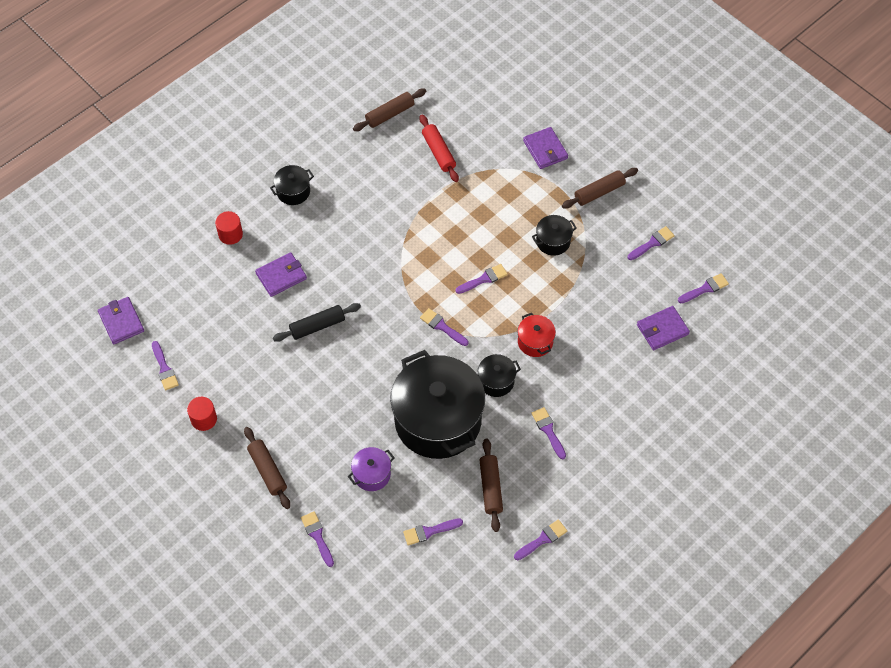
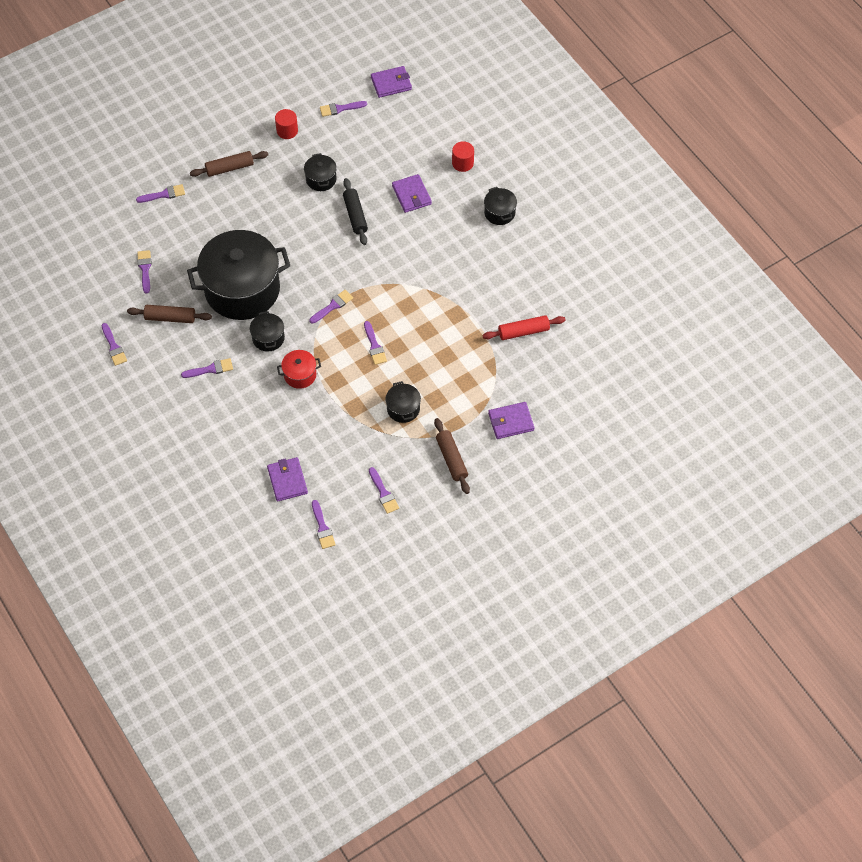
camera: 100 degrees right, 0 degrees up
(271, 369) = (321, 179): none -> black pot
(372, 474) = (206, 237): purple pot -> none
(390, 114) = (575, 298): brown rolling pin -> none

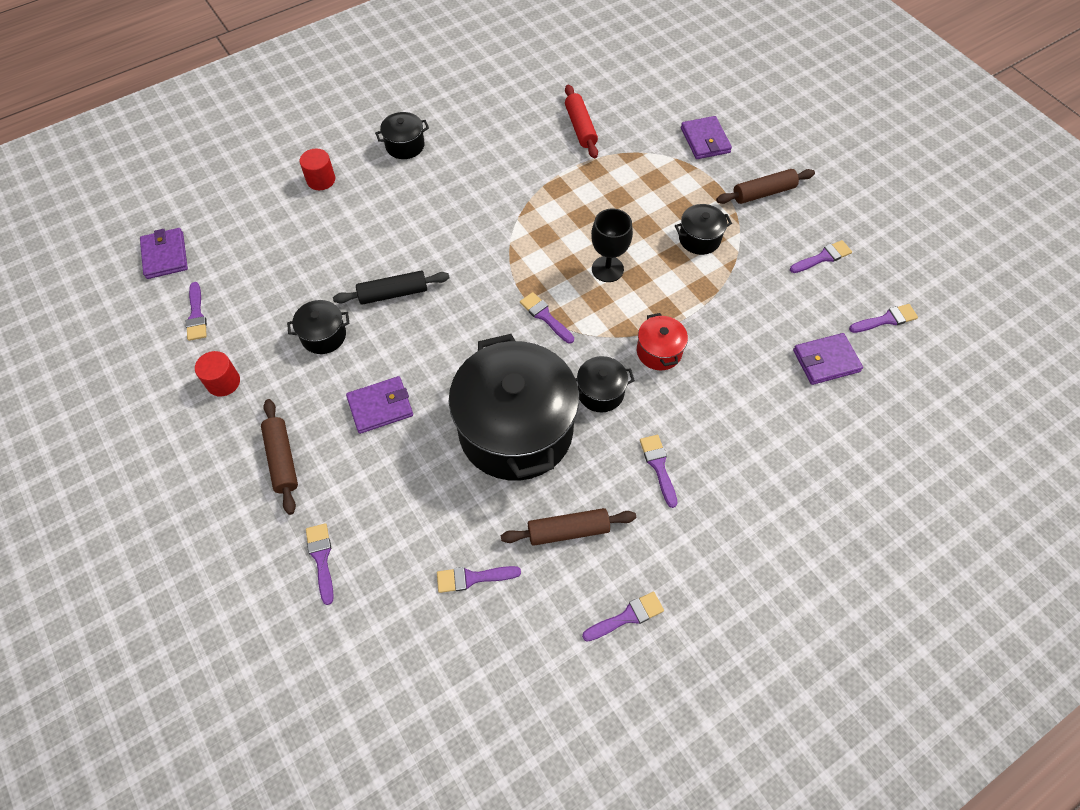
camera: 90 degrees left, 0 degrees up
(170, 318) = (568, 531): brown rolling pin -> brown rolling pin turned 75 degrees clockwise
(374, 346) = (607, 269): purple brush -> black goblet
(411, 195) = (366, 232): purple wallet -> purple wallet (380, 406)

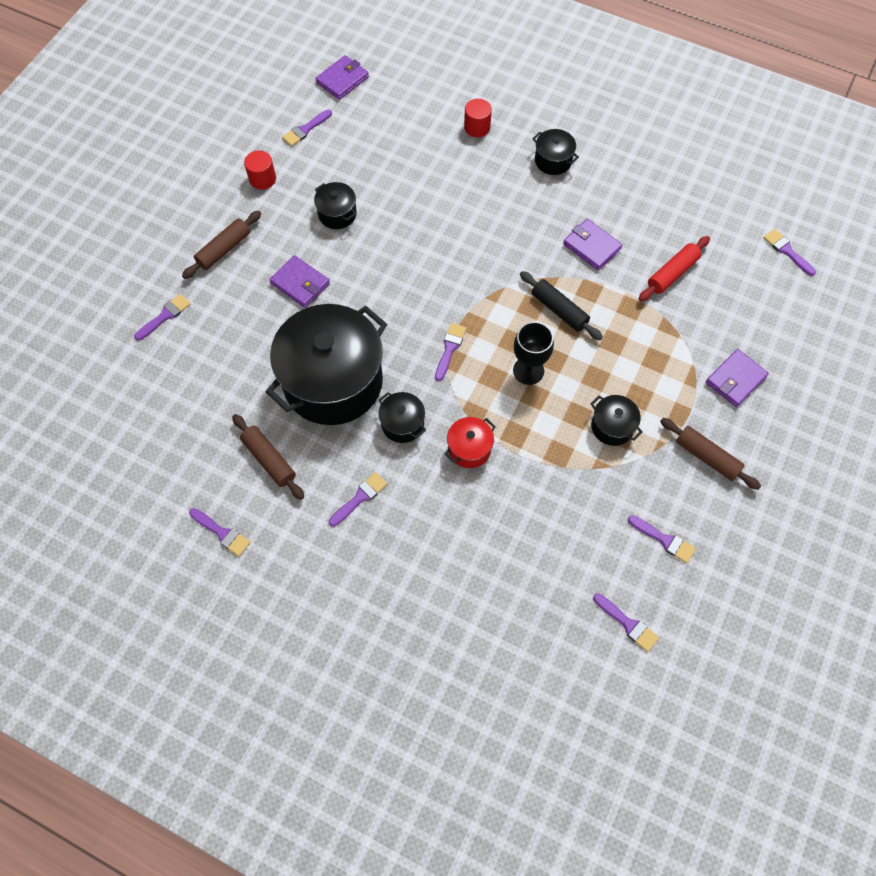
camera: 60 degrees right, 5 degrees up
(393, 293) = (403, 235): black rolling pin -> black rolling pin (559, 310)
(472, 578) = (199, 416): purple brush -> purple brush (787, 251)
(826, 361) = (545, 587): purple wallet -> purple wallet (591, 246)

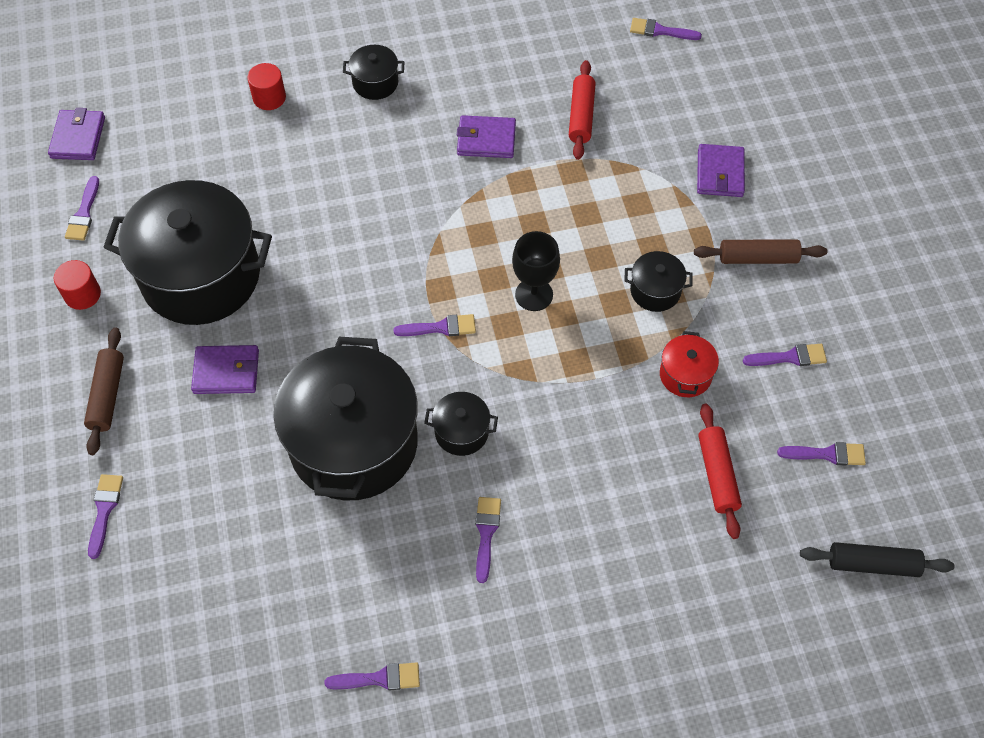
camera: 40 degrees left, 5 degrees down
(269, 460) = (360, 569): brown rolling pin -> none
(337, 214) = (201, 276): black pot -> black pot, size x2.37
(450, 349) = (440, 327): purple brush -> purple brush turned 105 degrees clockwise
(469, 448) = (546, 407): red pot -> red pot (685, 375)
(539, 577) = (717, 474): none -> red rolling pin
(559, 310) = (510, 219): black rolling pin -> black rolling pin (873, 564)

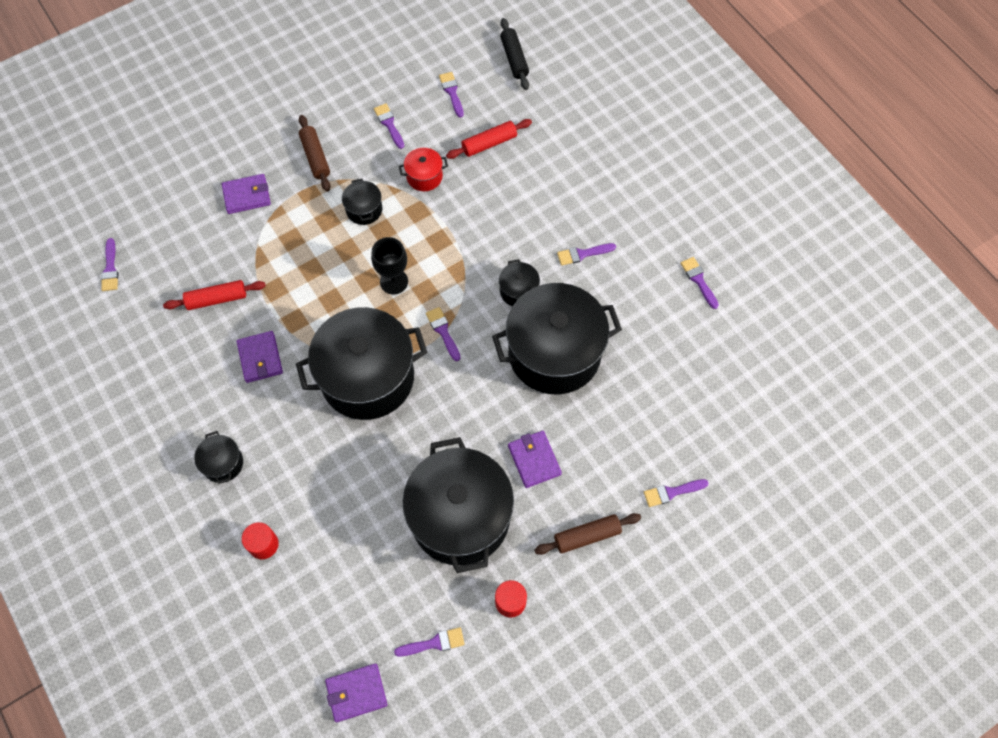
camera: 110 degrees left, 5 degrees up
(414, 233) = (367, 377): none -> black pot

